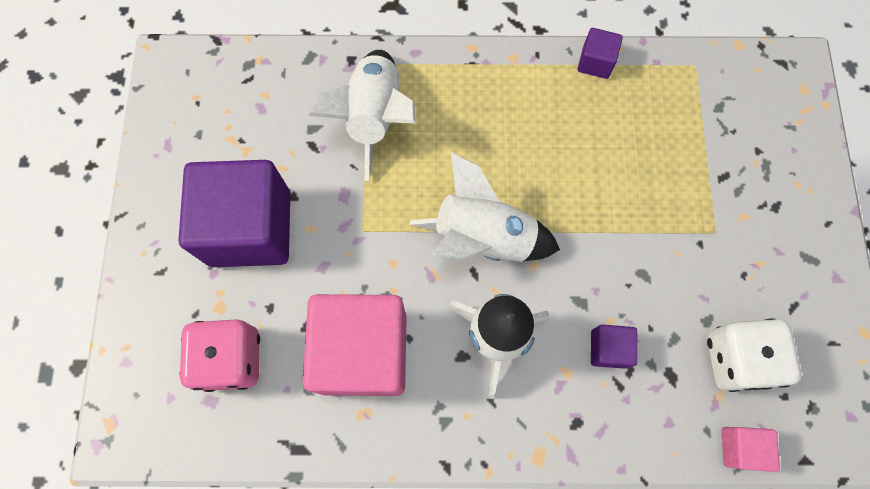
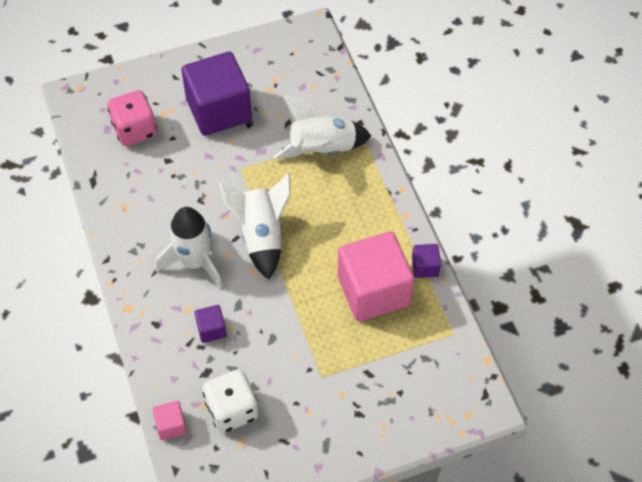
camera: 70 degrees right, 15 degrees down
(363, 352) = (162, 194): pink cube -> pink cube (373, 291)

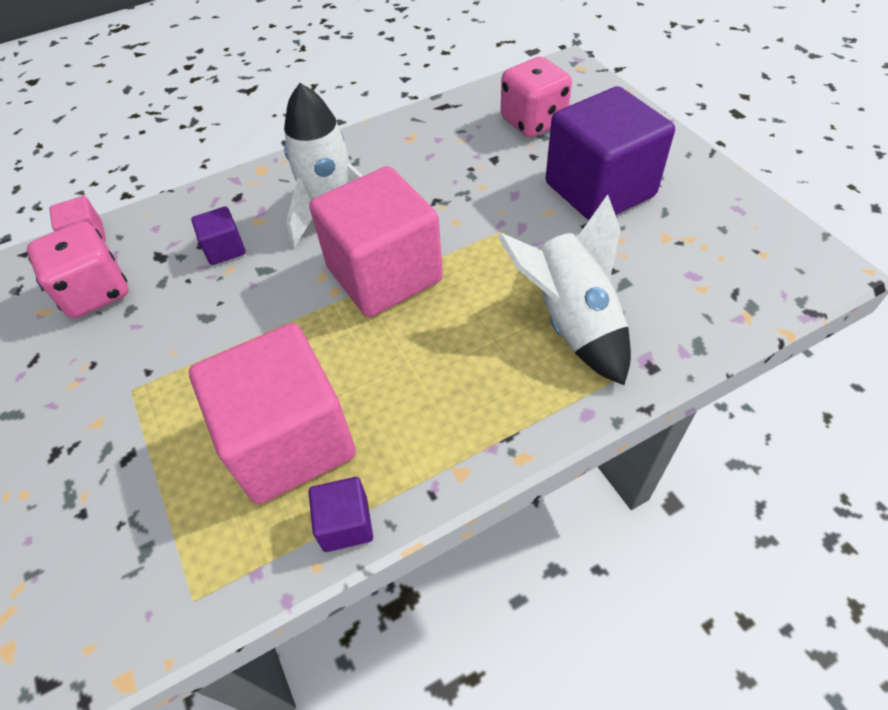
camera: 85 degrees right, 5 degrees down
(232, 410) = (96, 292): white dice -> pink dice
(261, 236) = (384, 274): white rocket -> pink cube

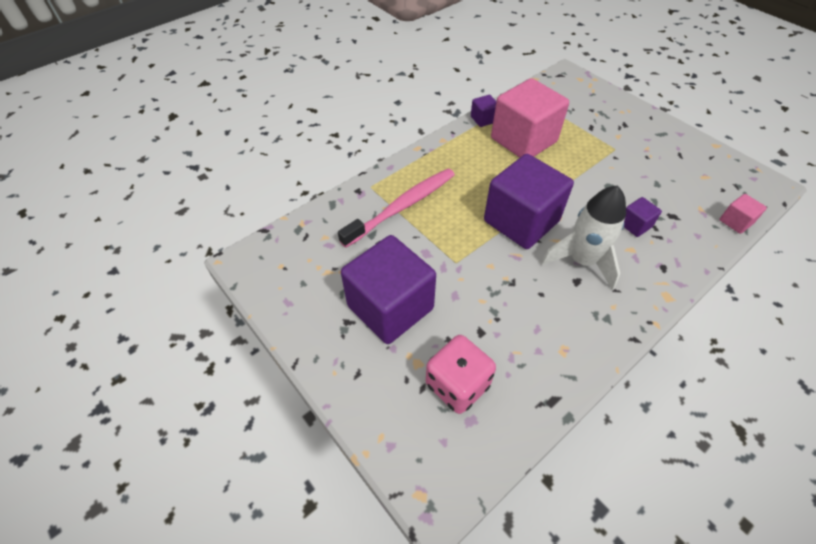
camera: 165 degrees right, 0 degrees up
(96, 292) = (687, 189): pink dice -> none
(384, 274) = (521, 221): pink cube -> purple cube
(571, 322) = (402, 207): white rocket -> pink toothbrush

